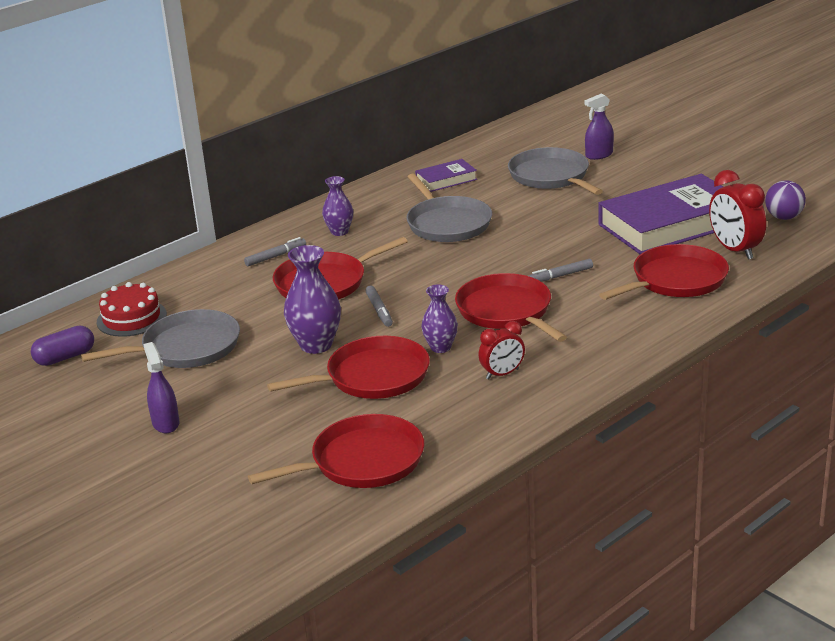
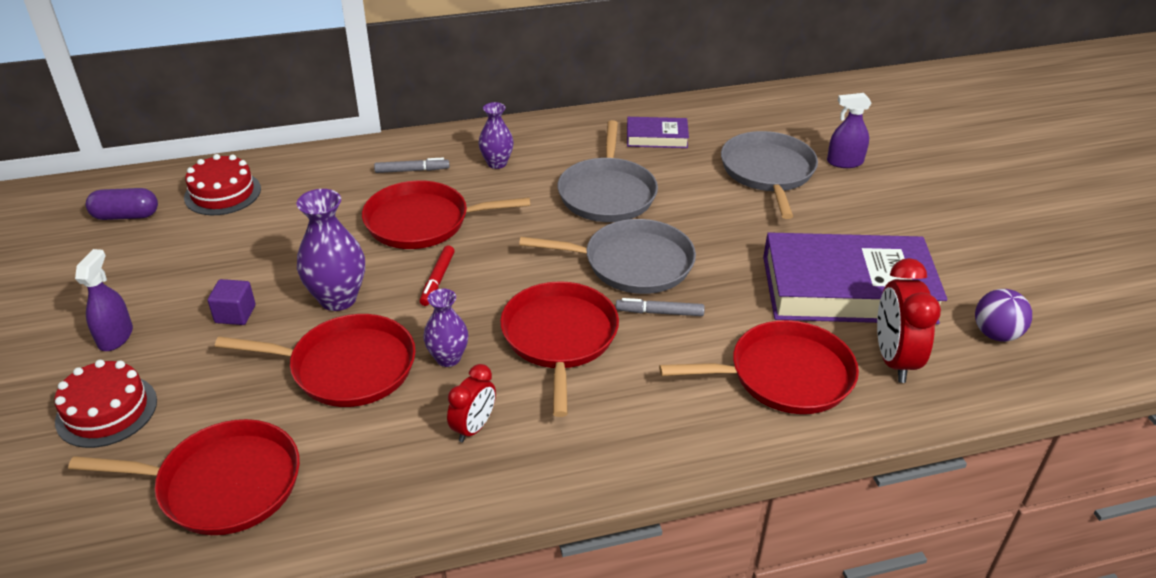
camera: 25 degrees right, 10 degrees up
(186, 348) = (228, 249): grey pan -> grey pan (632, 263)
(219, 460) = (106, 411): none -> red cake
(246, 379) = (235, 314): none -> purple cube
(379, 310) = (437, 280): grey marker -> red marker
(502, 374) = (474, 428): red clock -> red clock turned 60 degrees counterclockwise

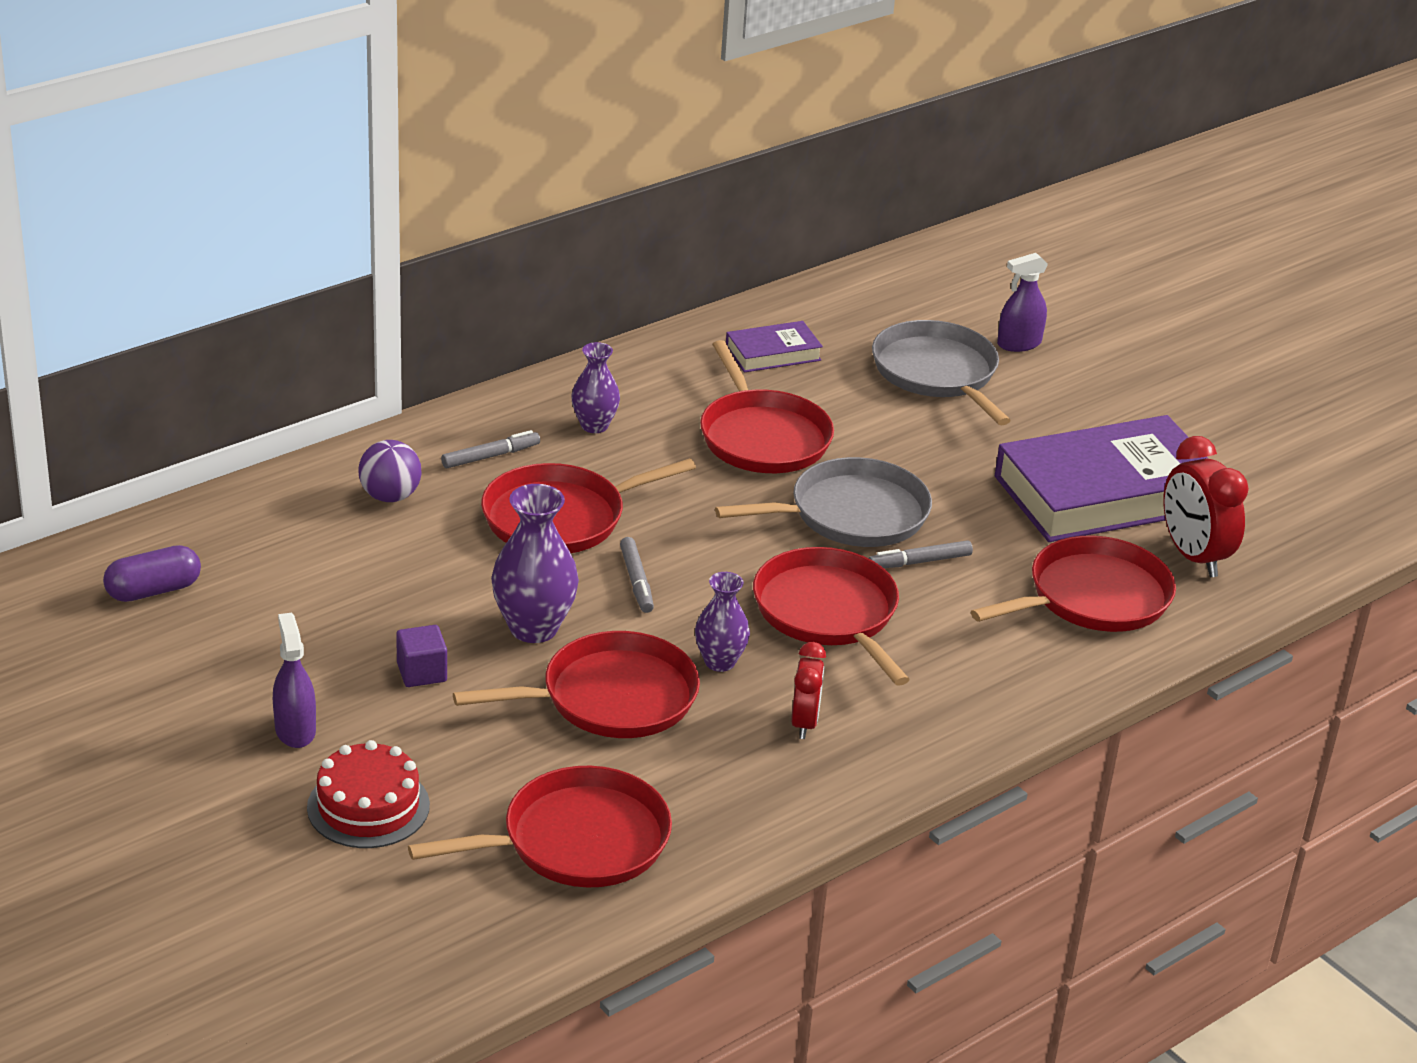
camera: 25 degrees left, 5 degrees down
(223, 193) = (259, 535): red cake -> none
(437, 280) = (636, 581): red marker -> grey marker
(607, 193) = (762, 437): grey pan -> red pan
(995, 334) = (1280, 508): purple ball -> purple ball (390, 496)

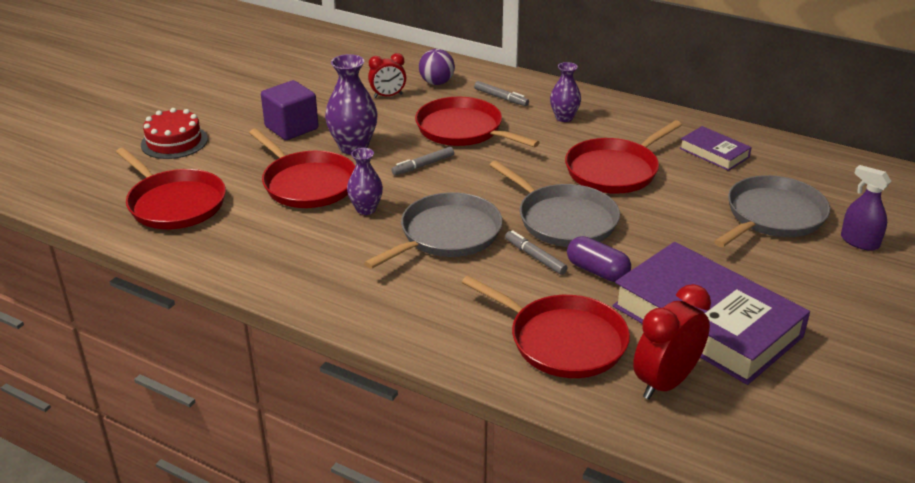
camera: 70 degrees right, 0 degrees up
(153, 590) = (309, 53): purple capsule -> purple capsule (597, 271)
(295, 730) = (223, 110): purple spray bottle -> none
(422, 672) = (291, 128): purple cube -> purple cube, size x1.67
(804, 723) = (326, 251): red clock -> red clock (388, 96)
(828, 613) = (446, 235): red pan -> grey pan

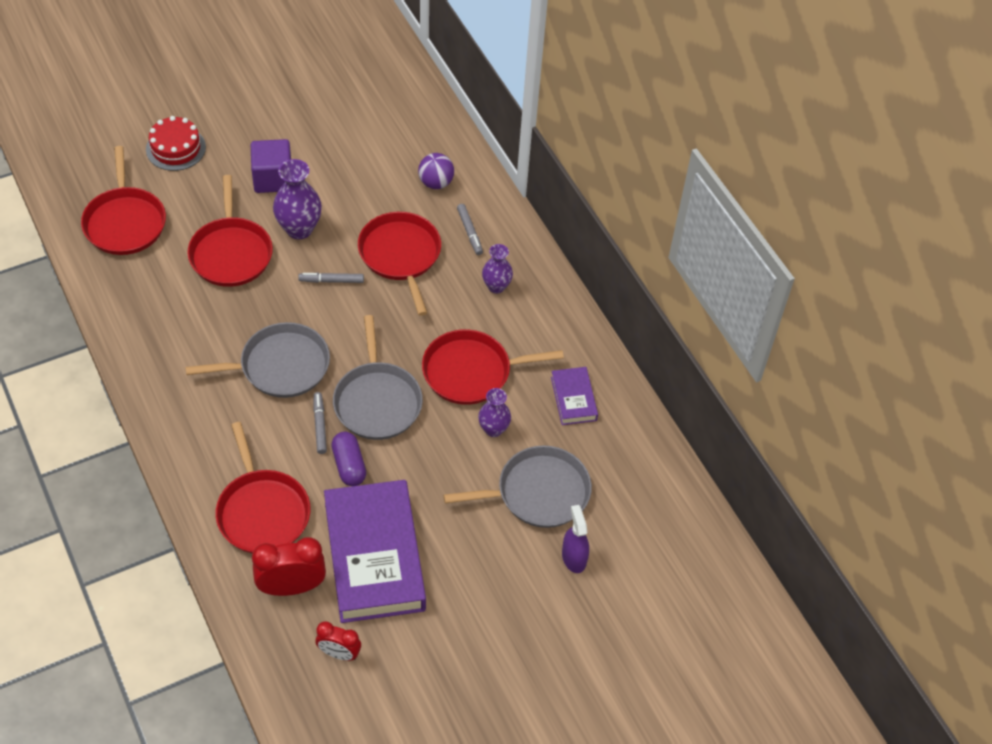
camera: 30 degrees right, 20 degrees up
(366, 209) = (248, 305): purple vase -> purple vase (493, 429)
(388, 96) = (381, 178): red clock -> red clock (339, 653)

